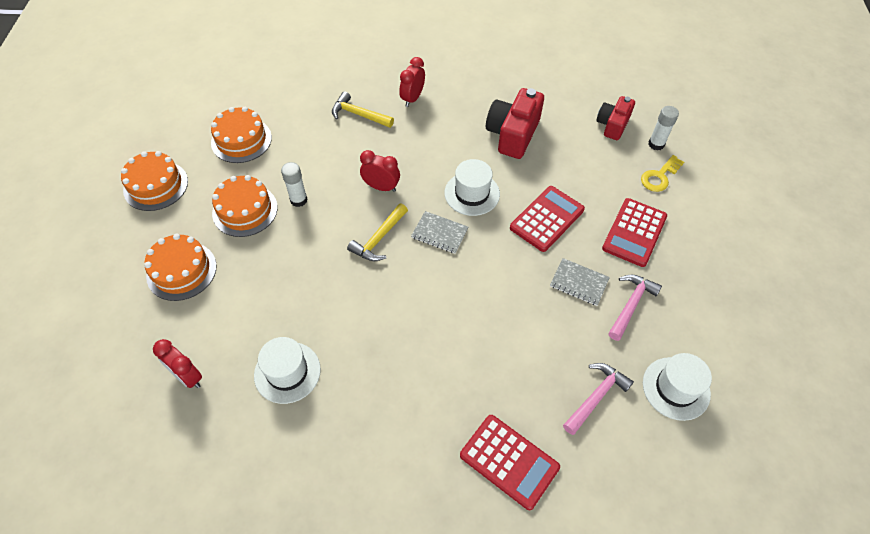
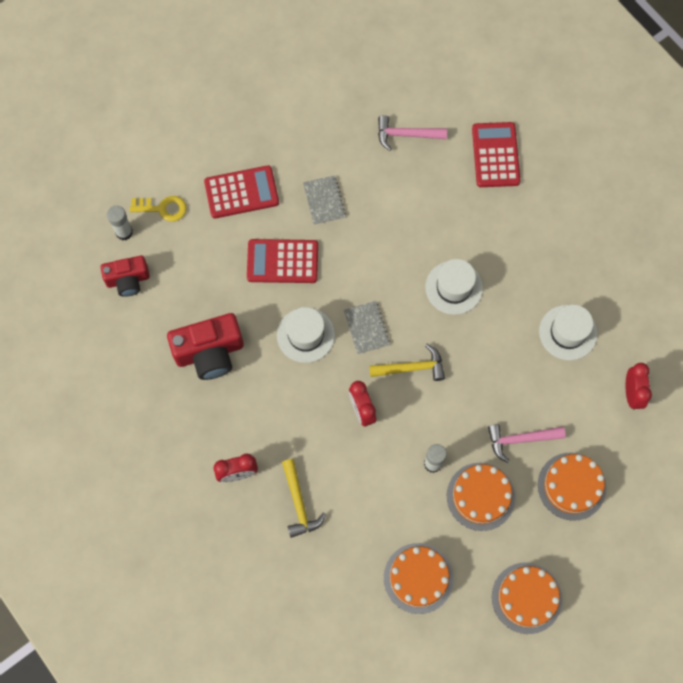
camera: 130 degrees left, 15 degrees up
(631, 305) = (313, 156): pink hammer -> pink hammer (520, 439)
(676, 388) = (356, 94): white hat -> white hat (454, 287)

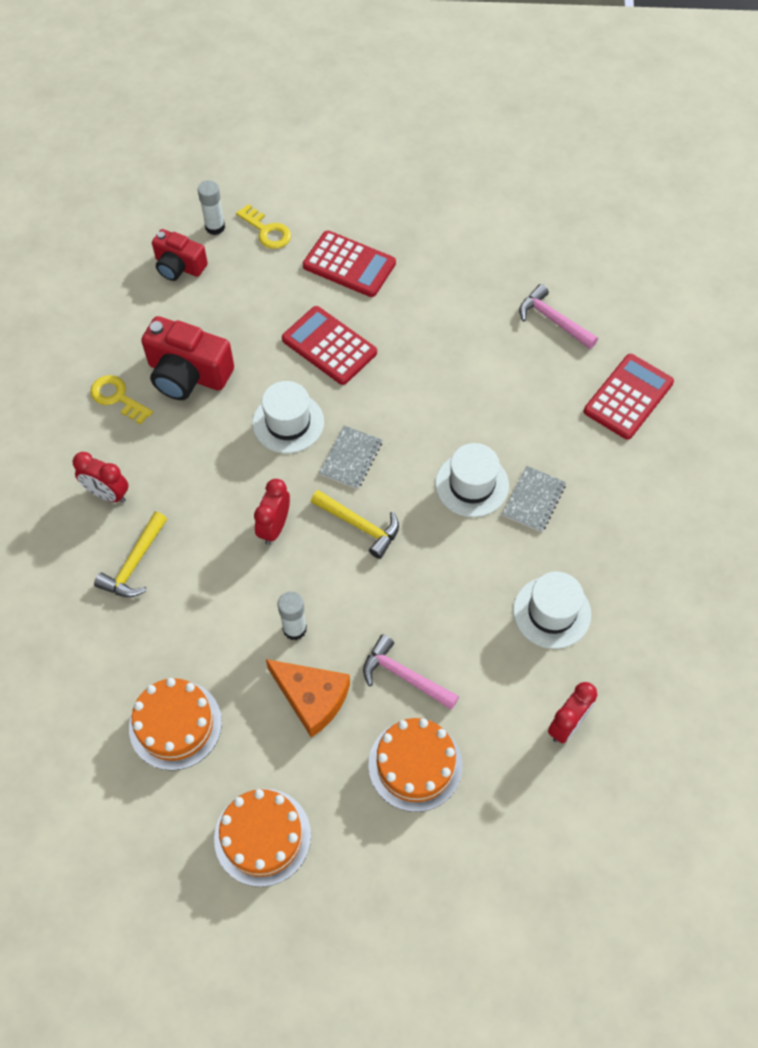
camera: 40 degrees right, 10 degrees down
(179, 405) = (117, 398): none -> yellow key
(324, 201) = (418, 322): grey notebook -> grey notebook (533, 500)
(480, 496) = (312, 698): orange cake -> orange cheese

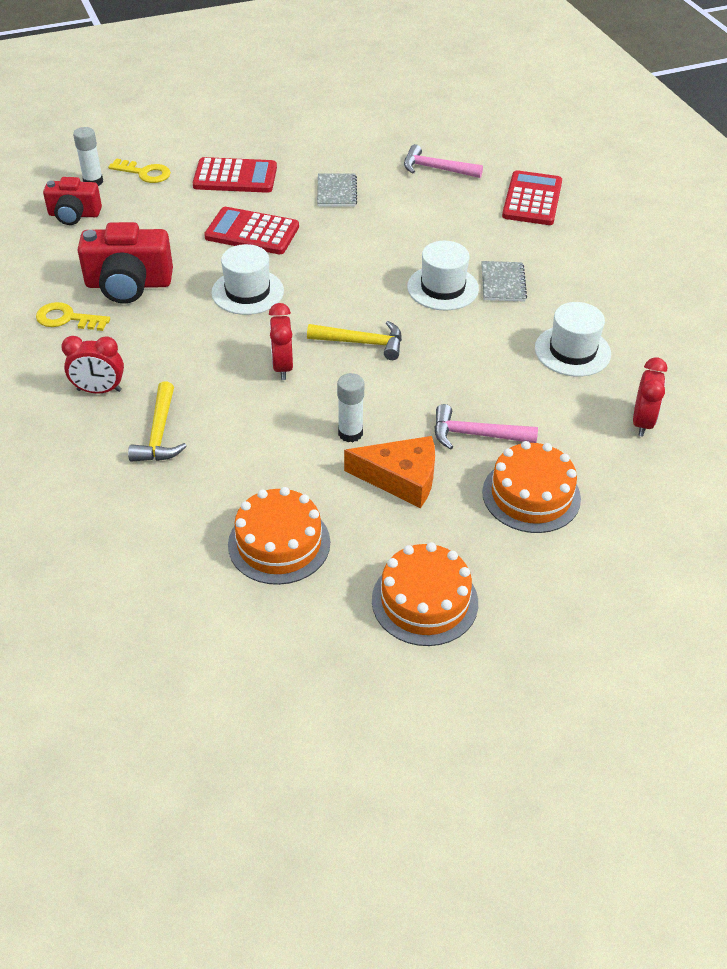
camera: 25 degrees left, 15 degrees down
(351, 458) = (322, 300): grey notebook -> grey notebook (336, 192)

